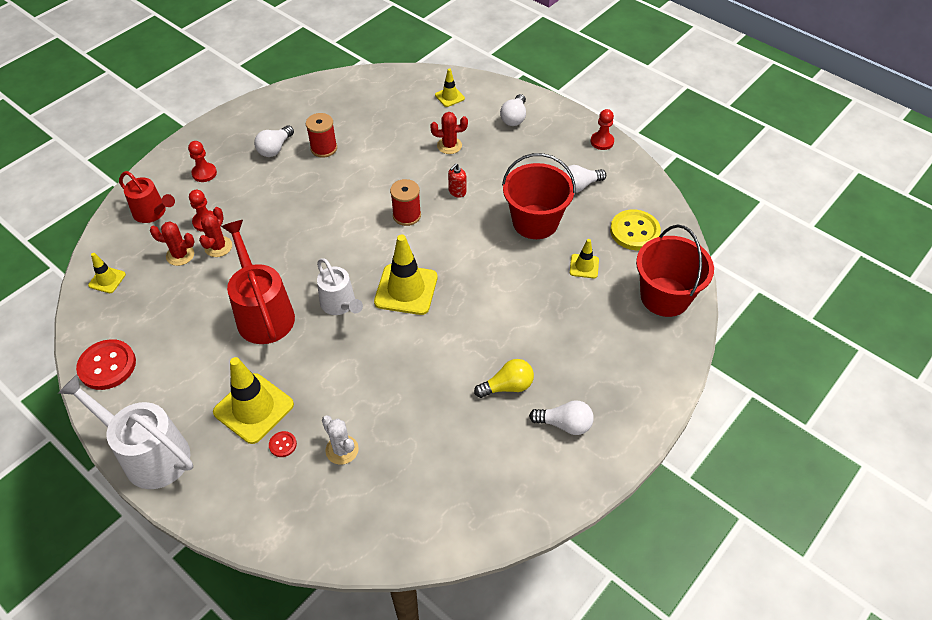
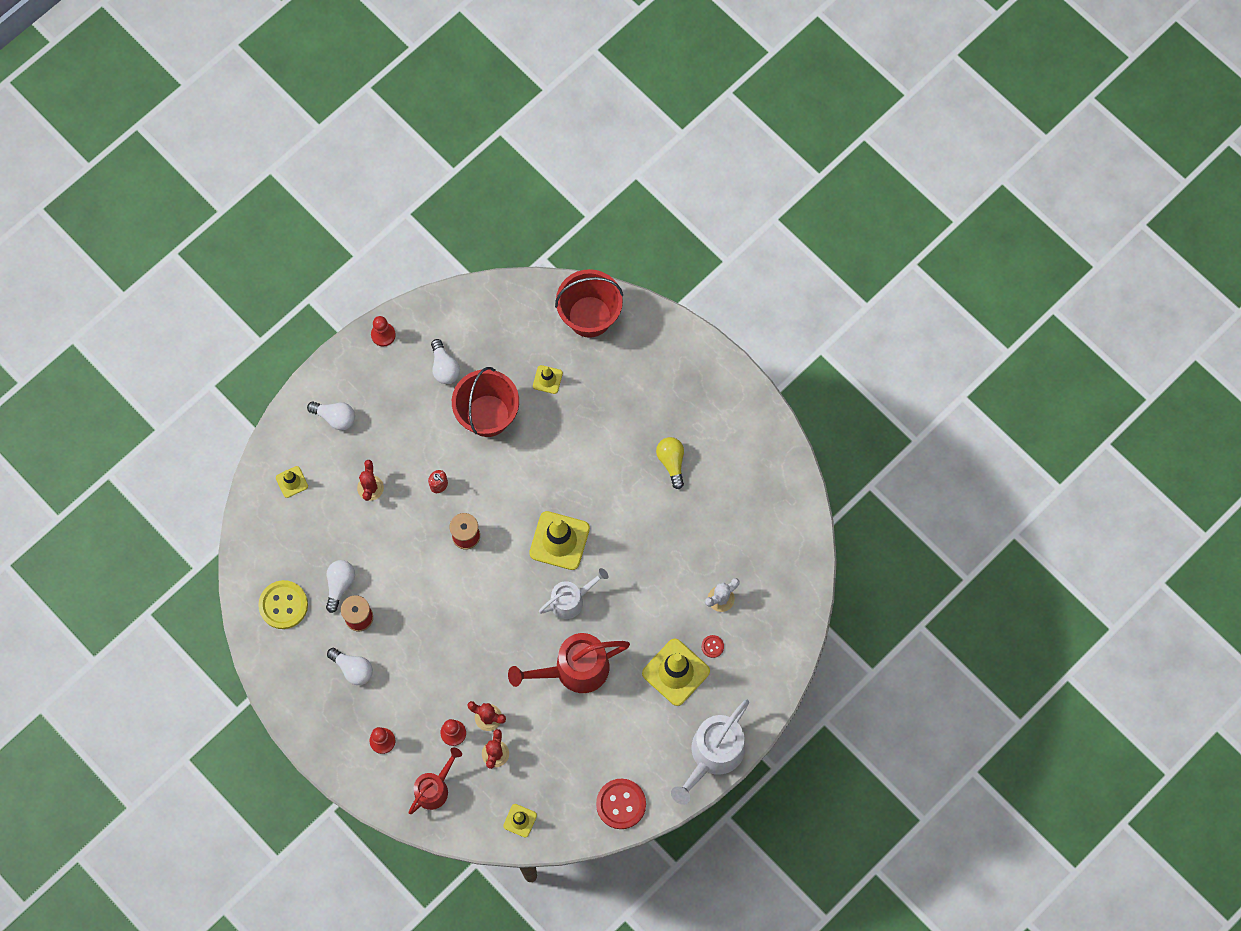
camera: 85 degrees left, 20 degrees up
(565, 424) = (711, 421): white light bulb -> white light bulb (340, 585)
(634, 231) = (510, 327): yellow button -> yellow button (283, 605)

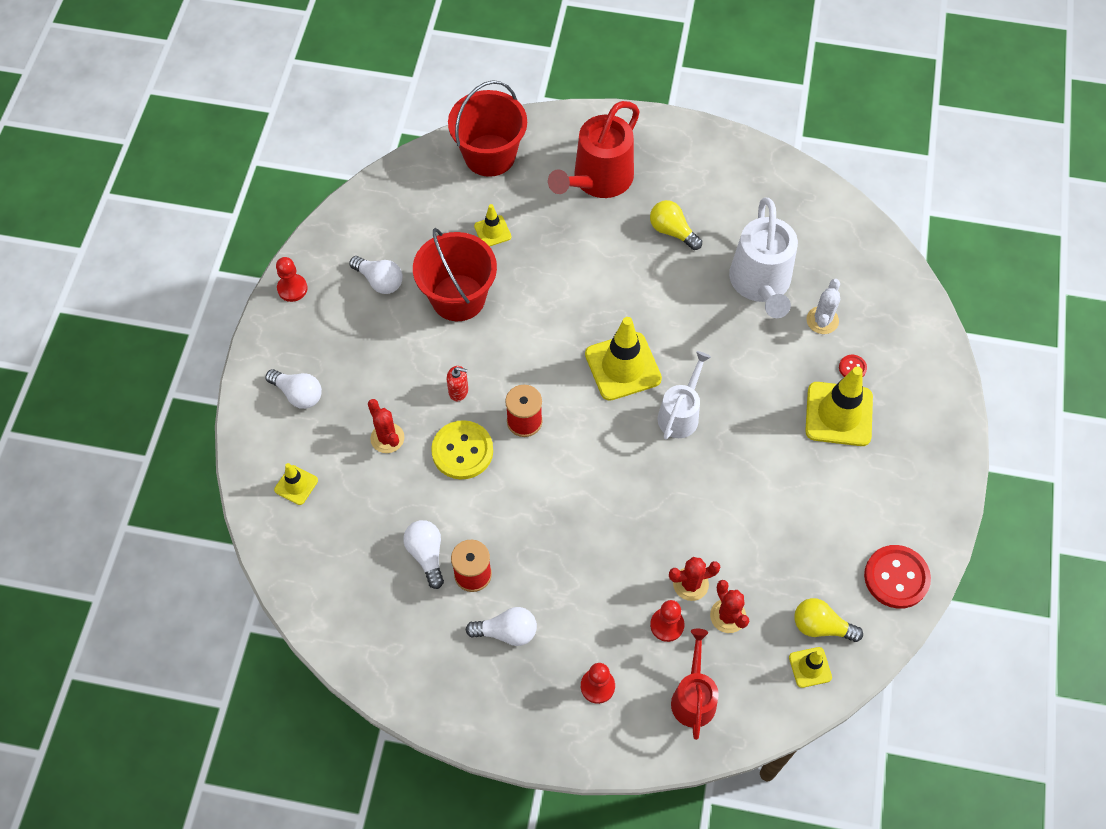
camera: 35 degrees left, 10 degrees down
(283, 605) = (379, 616): yellow button -> yellow button (462, 451)
(335, 417) = (298, 394): white light bulb -> white light bulb turned 45 degrees clockwise
(547, 800) = (821, 626): none -> yellow light bulb
(574, 670) = (738, 478): red watering can -> red watering can (598, 180)
(713, 755) = (942, 468): white watering can -> white watering can (761, 284)

